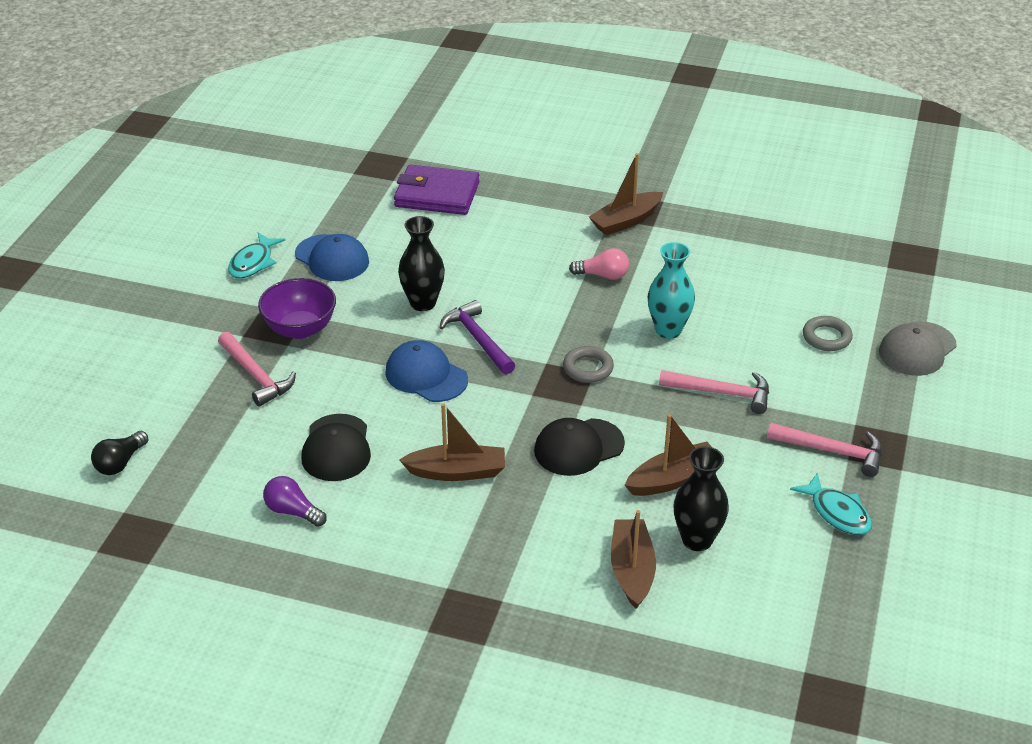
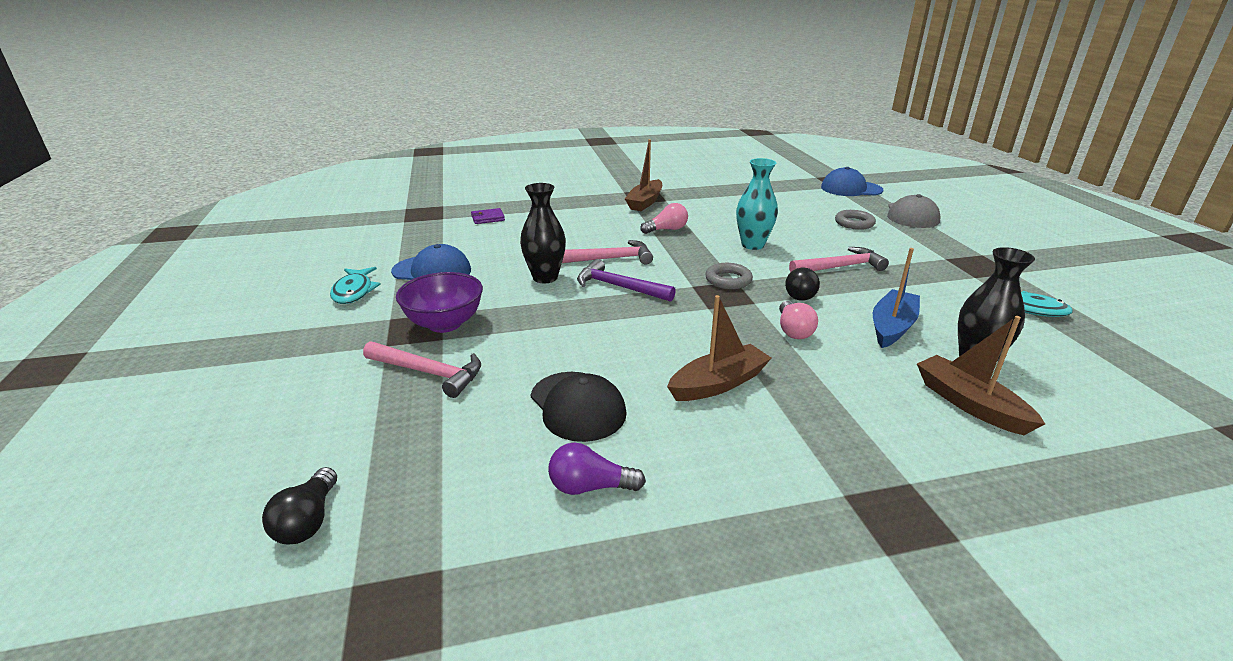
camera: 30 degrees left, 10 degrees down
(426, 376) = (603, 322): blue cap -> blue cap (851, 189)
(437, 195) = (488, 218): purple wallet -> purple wallet, size x0.46
(578, 447) = (793, 330): black cap -> pink light bulb
(636, 410) = (799, 293): none -> black light bulb
(673, 479) = (892, 327): brown boat -> blue boat
(832, 452) = (960, 276): pink hammer -> pink hammer (610, 259)

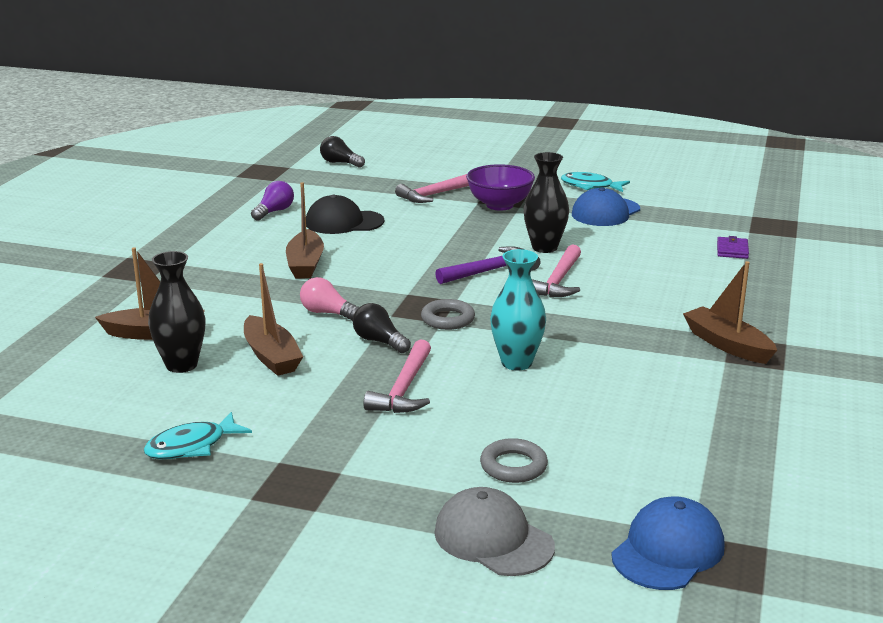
camera: 120 degrees right, 5 degrees down
(666, 230) = (612, 329): pink light bulb -> none
(892, 327) = (271, 356): blue boat -> brown boat

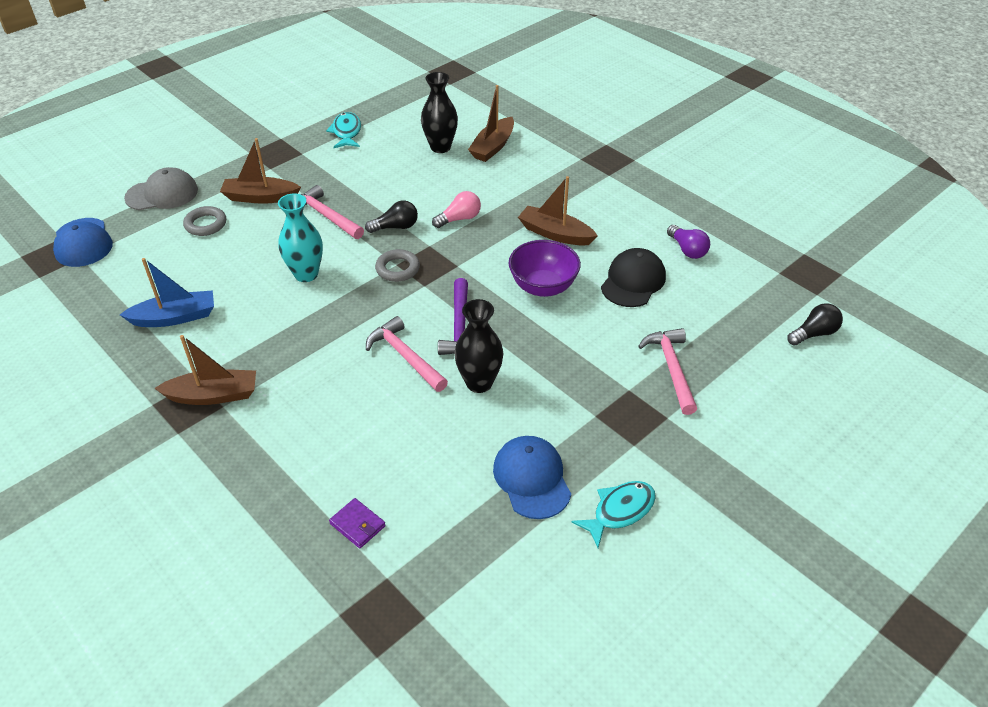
camera: 120 degrees right, 20 degrees up
(271, 356) = (419, 180): brown boat -> brown boat (260, 197)
(499, 205) = (609, 402): purple bowl -> purple bowl (543, 287)
(678, 409) = (175, 317): none -> blue boat

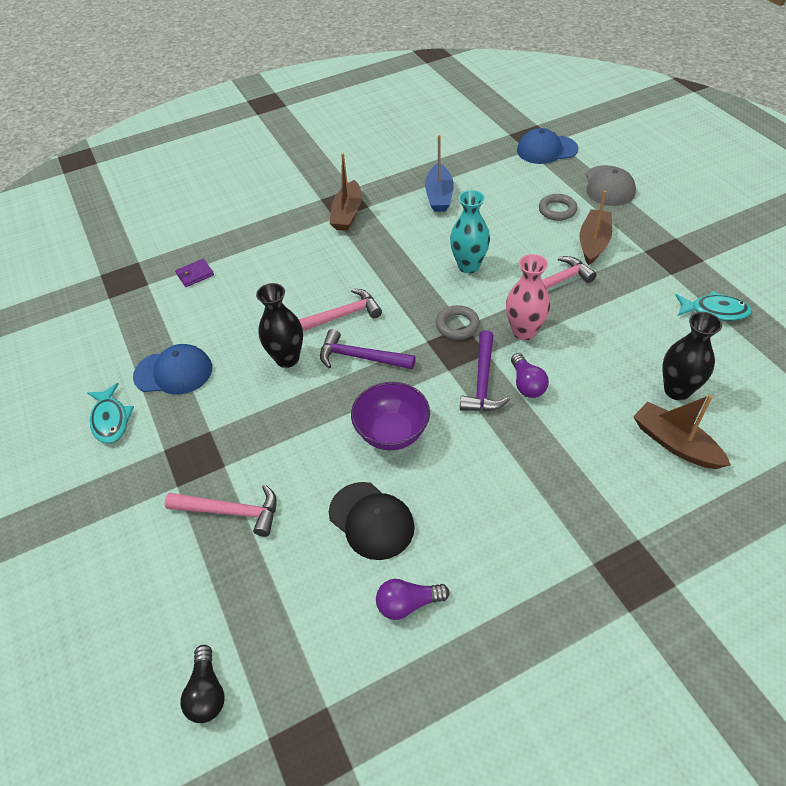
camera: 110 degrees right, 5 degrees up
(395, 227) = (524, 331): black light bulb -> pink vase
(459, 219) = (527, 384): pink light bulb -> purple light bulb
(464, 243) = (482, 381): none -> purple hammer
(555, 234) = (478, 466): brown boat -> none

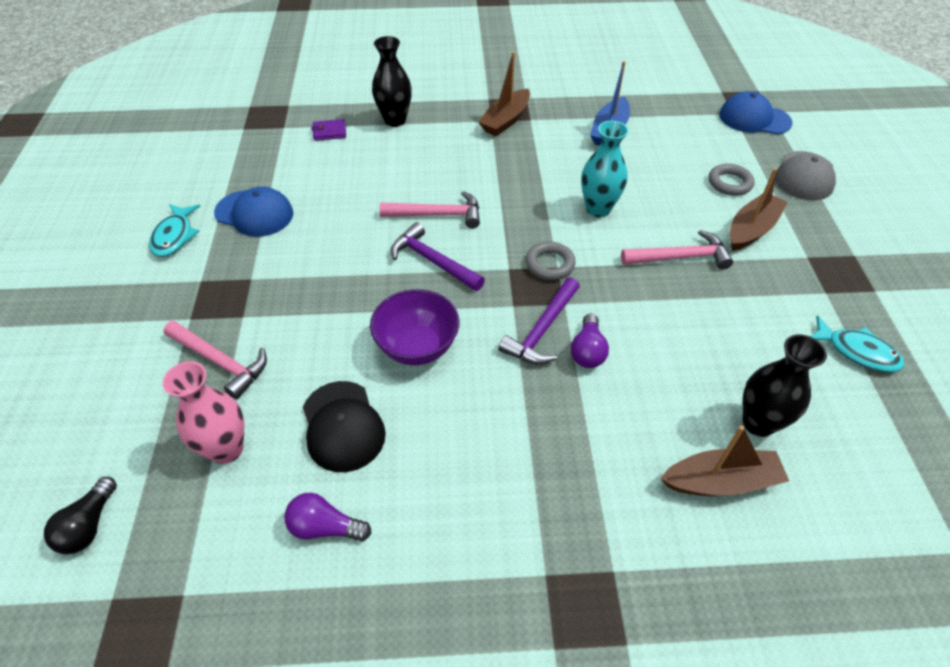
camera: 20 degrees right, 0 degrees up
(287, 358) = (363, 237): black vase -> black vase (395, 120)
(524, 331) = (617, 295): pink vase -> pink vase (226, 449)
(675, 443) = (721, 481): brown boat -> brown boat turned 105 degrees clockwise

